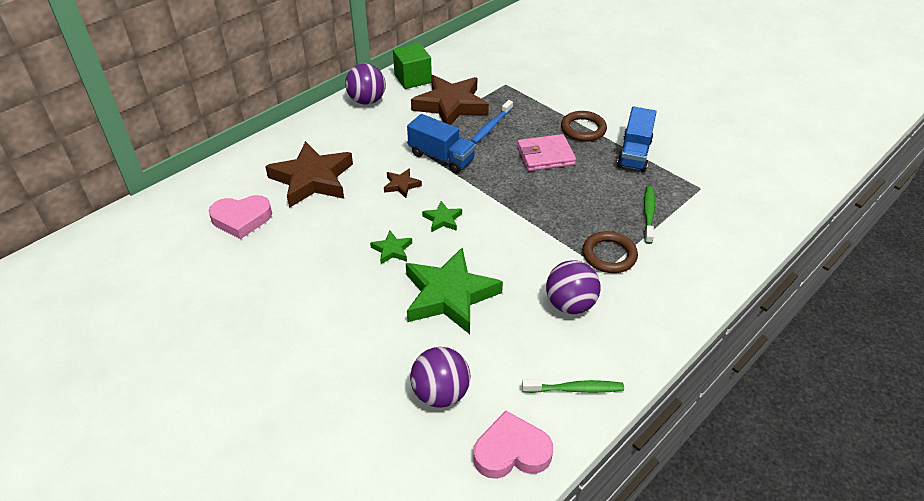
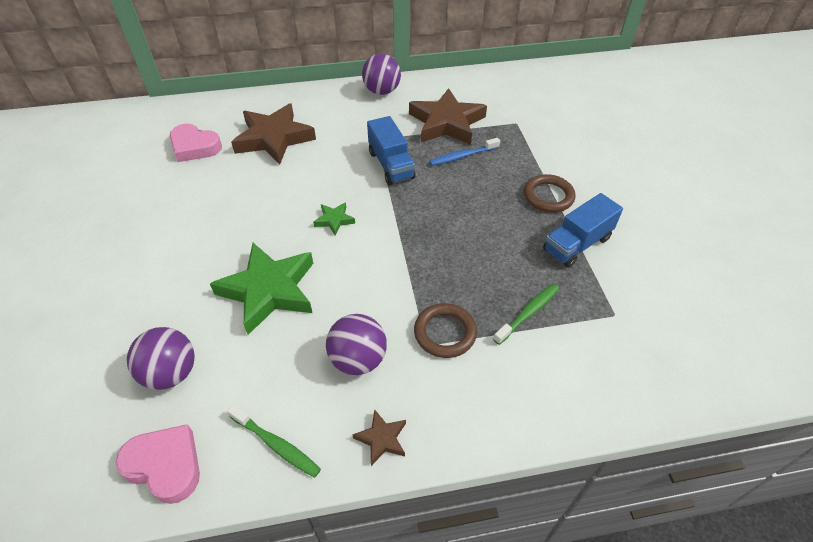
camera: 35 degrees right, 5 degrees up
(392, 250) = (268, 226): green star -> none
(401, 185) = (333, 174): brown star -> brown star (382, 439)
(413, 79) = (438, 87): green cube -> none
(545, 155) = (484, 205): pink wallet -> none

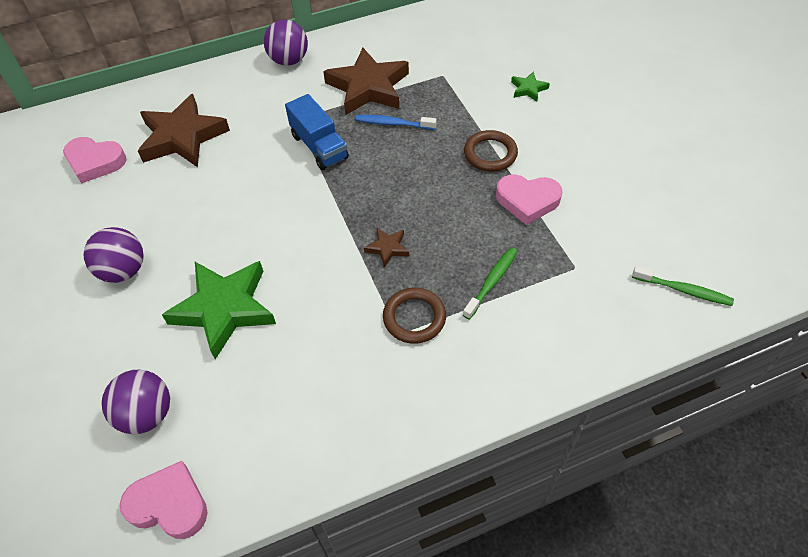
camera: 10 degrees left, 5 degrees up
(276, 445) = (274, 461): green toothbrush -> green toothbrush (683, 290)
(334, 220) = (273, 220): green star -> green star (528, 89)
(358, 359) = (334, 362): purple ball -> purple ball (124, 270)
(382, 439) = (375, 434): brown star -> brown star (387, 248)
(462, 156) = (393, 123): blue toothbrush -> blue toothbrush turned 45 degrees clockwise
(577, 244) = (527, 201): blue truck -> pink heart

